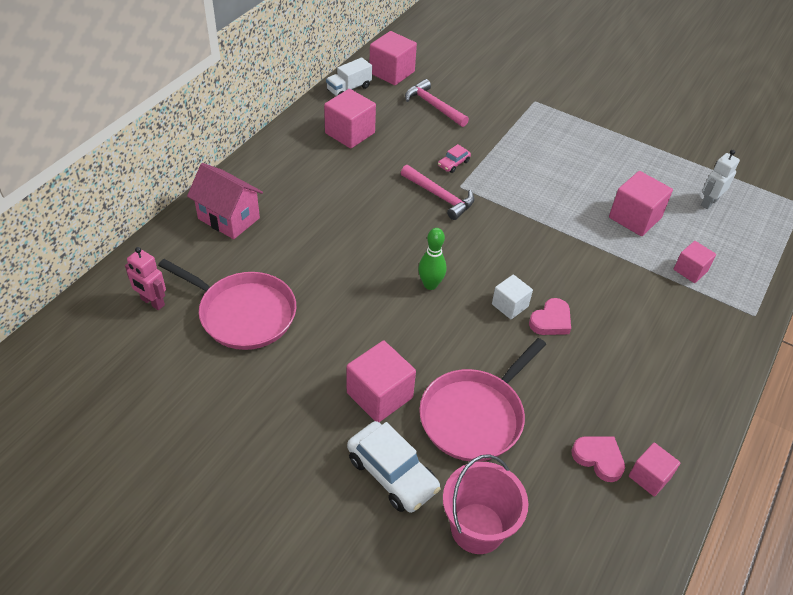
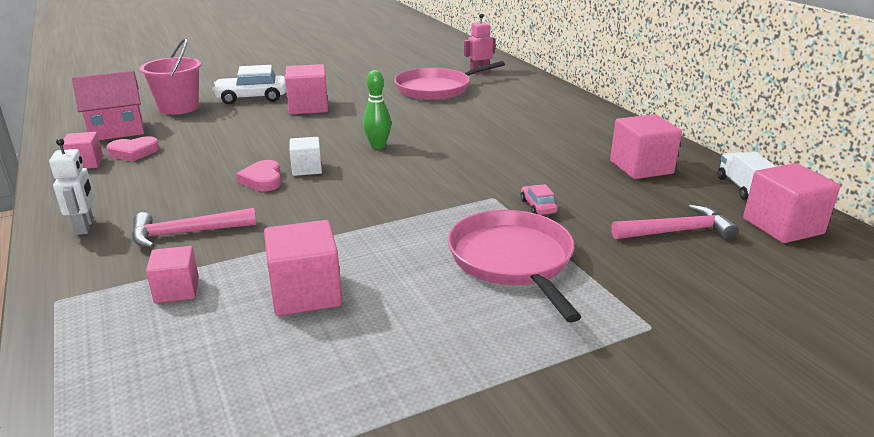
camera: 125 degrees right, 20 degrees down
(228, 218) = (545, 100): pink house -> pink house (117, 131)
(439, 196) = (488, 182): pink hammer -> pink hammer (187, 233)
(475, 416) = (242, 127): pink pan -> pink pan (513, 260)
(709, 202) = (237, 390): white robot -> white robot (85, 227)

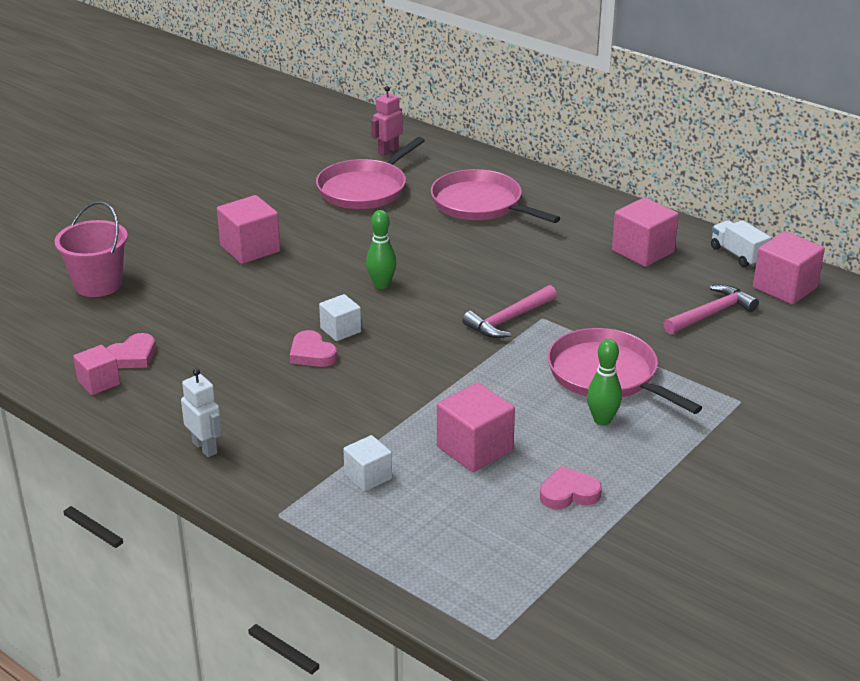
camera: 25 degrees left, 5 degrees up
(117, 131) = (71, 333): pink house -> none
(177, 290) = (368, 477): pink cube -> white cube
(187, 233) = (310, 426): pink hammer -> pink hammer (509, 319)
(252, 98) = (168, 250): white car -> none
(352, 372) = (569, 493): none -> pink heart
(467, 302) = (602, 420): none -> green bowling pin
(519, 111) = (480, 204): none -> pink pan
(538, 206) = (587, 318): pink car -> none

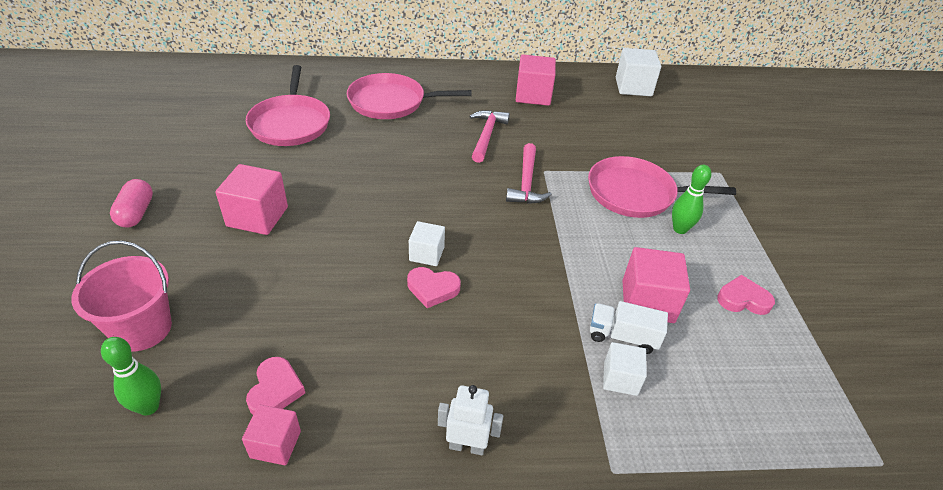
camera: 45 degrees left, 10 degrees up
(173, 211) = (136, 213): none -> pink capsule
(381, 285) = (406, 198): green bowling pin -> green bowling pin (149, 407)
(388, 151) = (269, 86): pink robot -> none
(569, 493) = (743, 299): pink heart -> pink heart turned 60 degrees clockwise
(711, 314) = (625, 121): pink hammer -> pink hammer (486, 136)
(738, 255) = (583, 76): white truck -> white truck (622, 336)
(785, 287) = (633, 87): pink cube -> white cube

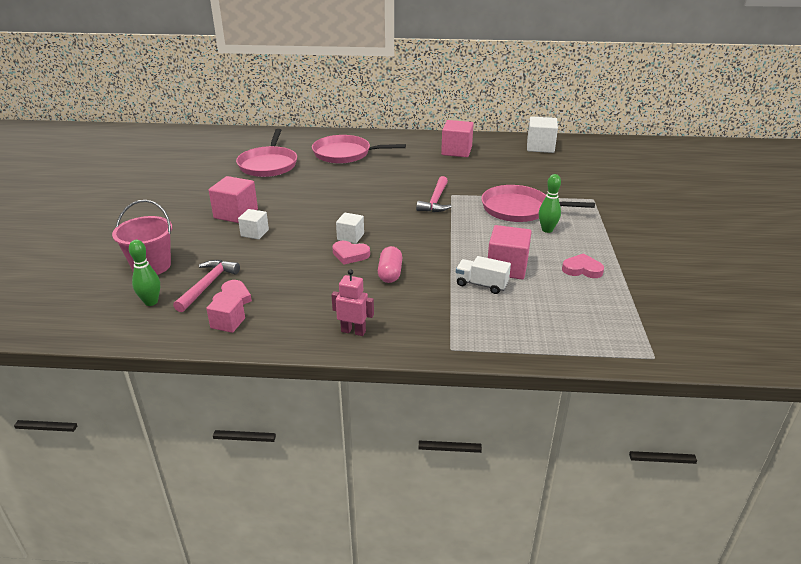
camera: 10 degrees right, 10 degrees down
(136, 213) = (155, 210): pink capsule -> pink capsule (390, 273)
(467, 446) = (353, 331): white robot -> pink robot
(486, 136) = (413, 174): pink hammer -> pink hammer (207, 285)
(620, 378) = (472, 305): white cube -> white cube (255, 233)

